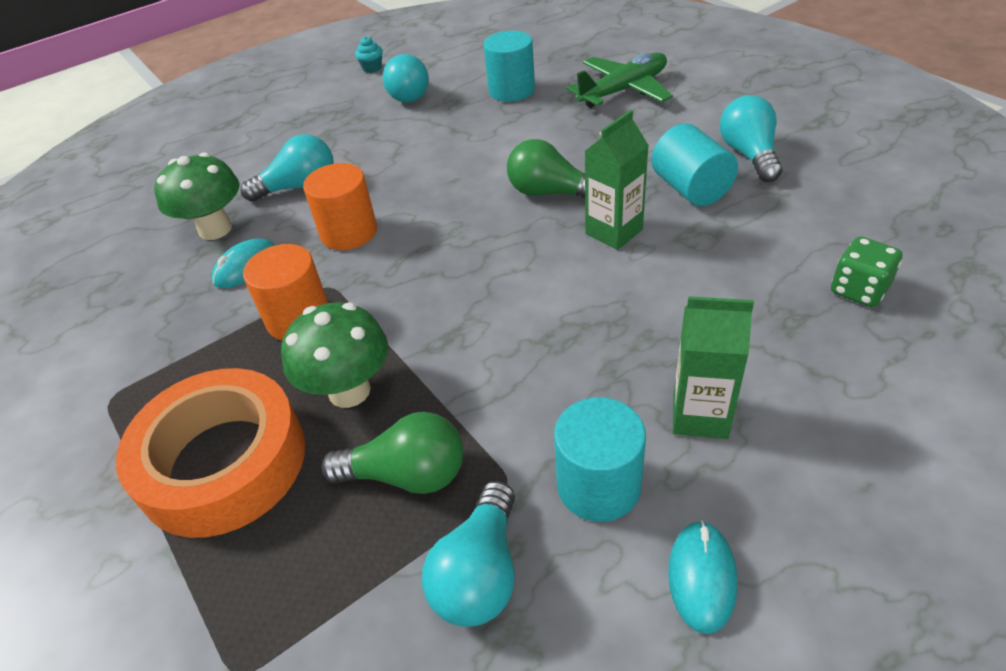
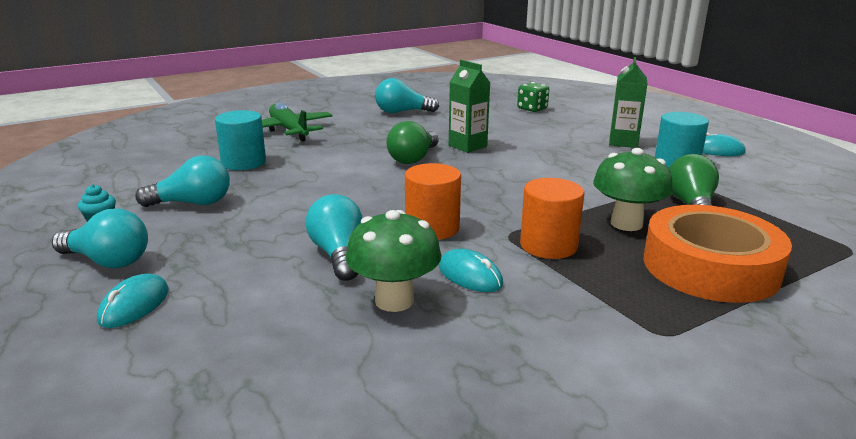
camera: 90 degrees left, 20 degrees down
(240, 121) = (134, 305): none -> turquoise mouse
(480, 573) = (745, 190): turquoise light bulb -> turquoise light bulb (108, 261)
(690, 189) = (430, 126): turquoise cylinder -> none

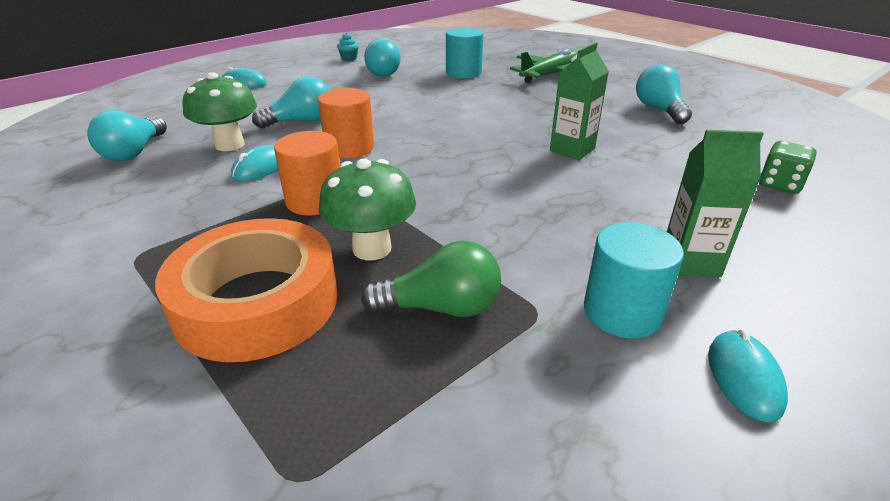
camera: 80 degrees right, 10 degrees up
(108, 261) = (296, 69): turquoise light bulb -> turquoise light bulb (134, 152)
(413, 158) = (512, 127): green light bulb -> none

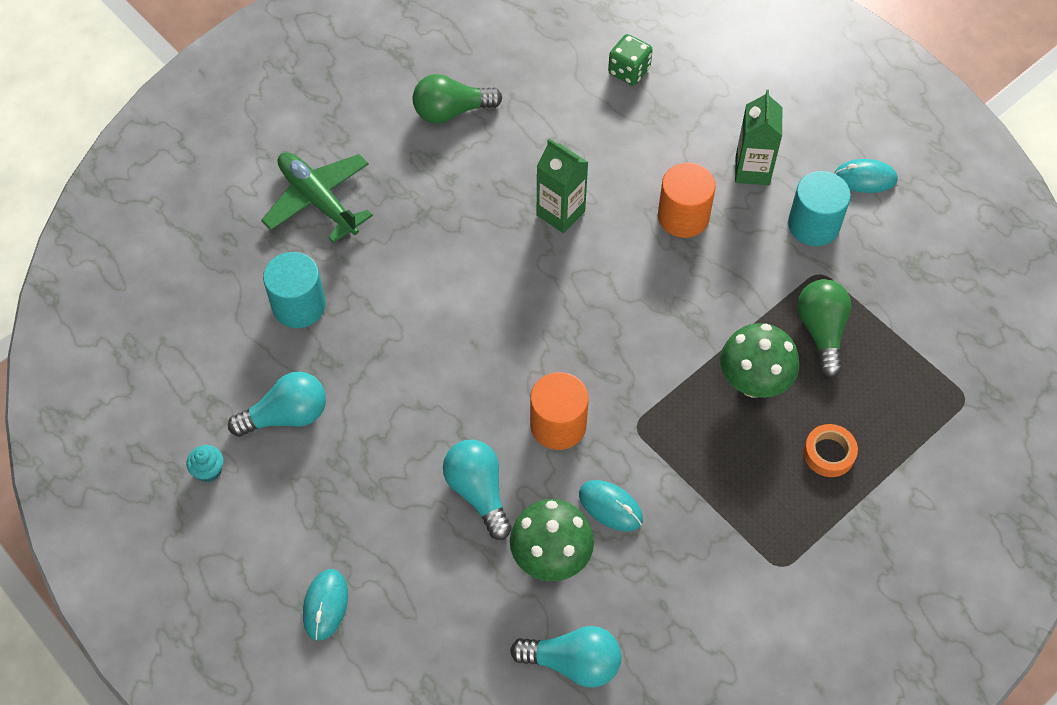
camera: 90 degrees left, 25 degrees up
(257, 302) = (829, 453): orange tape -> orange tape, size x0.42
(315, 201) = (678, 440): orange cylinder -> orange cylinder (683, 217)
(659, 110) = (451, 111): turquoise light bulb -> green light bulb

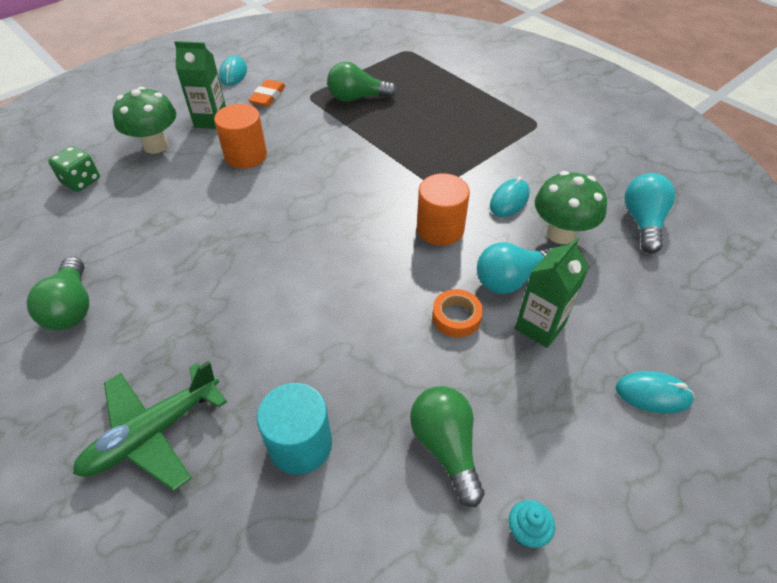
camera: 90 degrees left, 10 degrees down
(287, 416) = (446, 447): turquoise light bulb -> green light bulb
(560, 213) = (224, 226): green carton -> green carton (540, 326)
(753, 383) = (398, 128): green mushroom -> green mushroom (156, 146)
(813, 225) = (268, 96): turquoise cylinder -> orange eraser
(829, 453) = (451, 100): orange tape -> orange tape (456, 317)

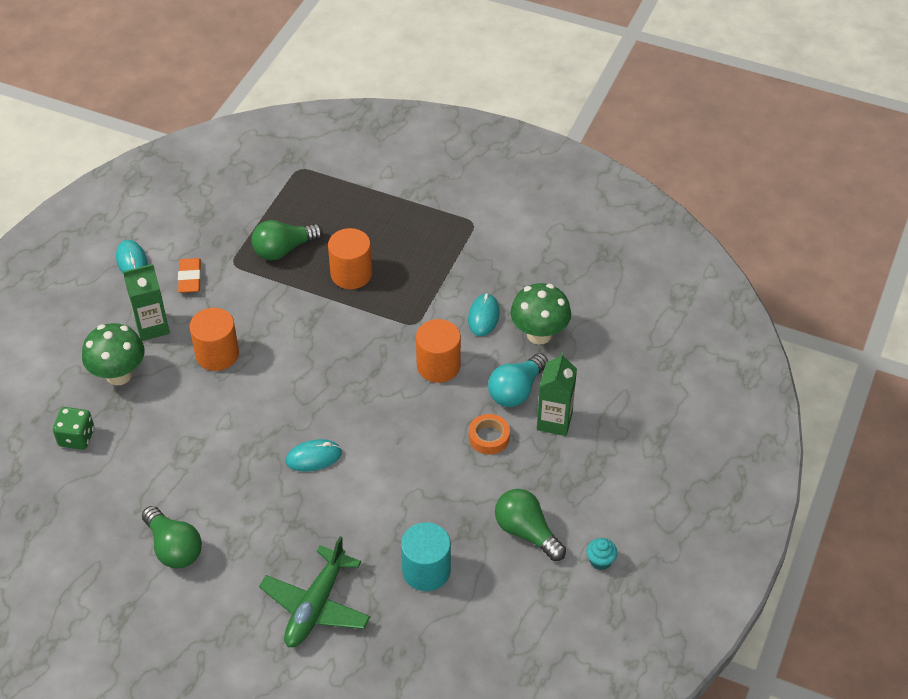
camera: 25 degrees left, 0 degrees up
(403, 130) = (351, 274): none -> orange cylinder
(643, 222) = (600, 299): turquoise light bulb -> none
(653, 394) = (650, 441): turquoise mouse -> turquoise mouse (313, 457)

